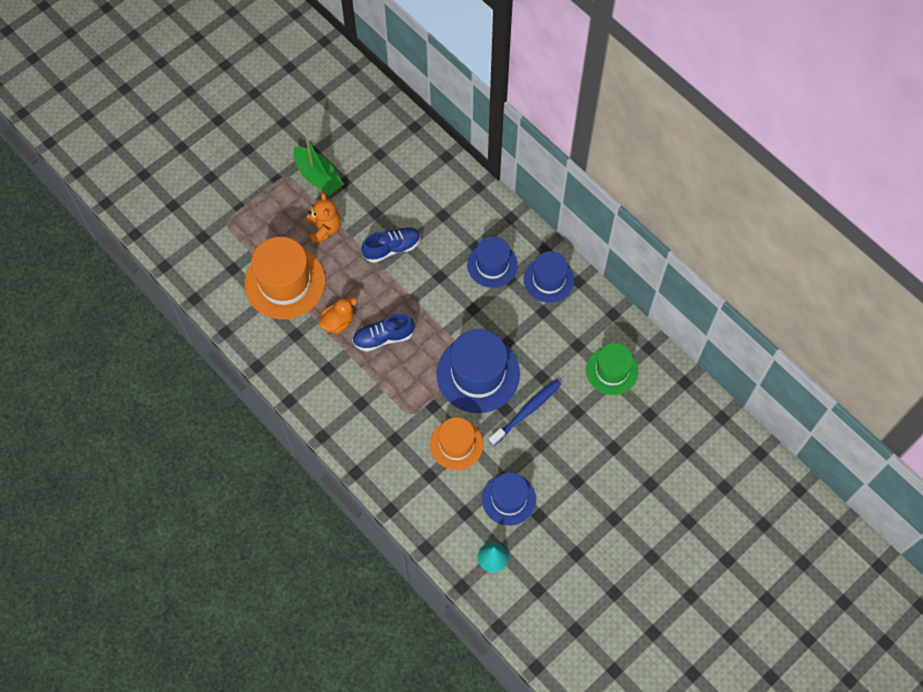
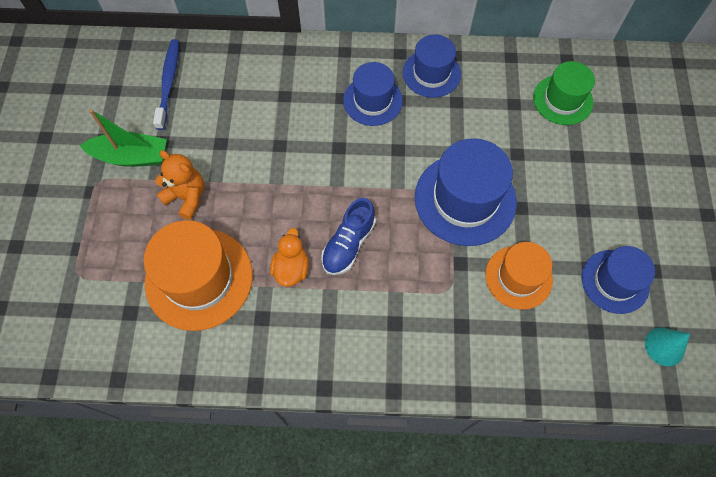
camera: 45 degrees left, 0 degrees up
(392, 248) = (270, 160): blue shoe -> none
(527, 411) = (540, 193): blue toothbrush -> blue toothbrush (169, 82)

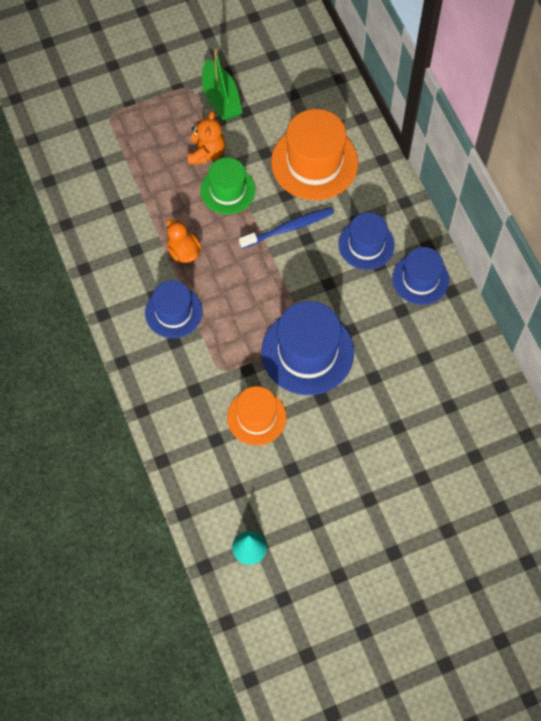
camera: 65 degrees right, 0 degrees up
(169, 82) = (300, 89): blue toothbrush -> blue toothbrush (289, 228)
(199, 278) = (145, 194): orange hat -> orange hat (314, 162)
(291, 268) = (183, 251): orange duck -> orange duck turned 105 degrees counterclockwise
(348, 244) = (223, 282): blue shoe -> none
(562, 100) = (451, 396): green hat -> green hat (227, 190)
(615, 281) = (289, 493): blue hat -> blue hat (173, 312)

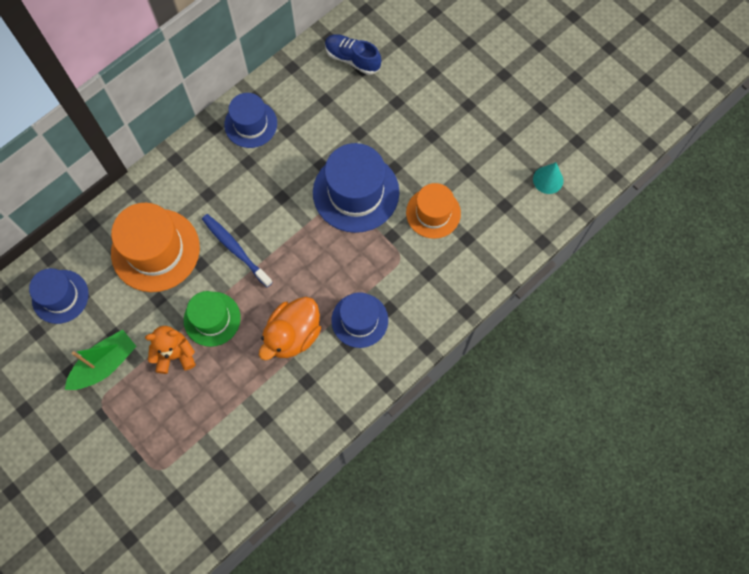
camera: 110 degrees left, 5 degrees up
(183, 251) = (293, 335): orange duck -> orange duck, size x1.57
(366, 244) = (230, 178): blue hat -> blue hat (60, 296)
(466, 400) = (352, 59): none -> blue shoe

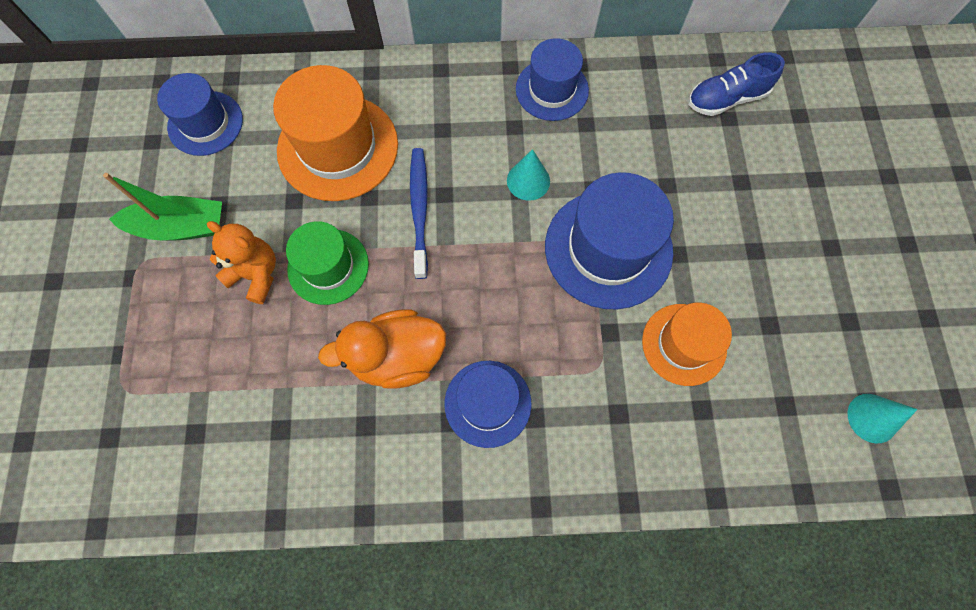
camera: 40 degrees right, 0 degrees up
(282, 187) = (528, 181): none -> turquoise cone
(352, 59) = (726, 99): blue shoe -> blue shoe turned 90 degrees counterclockwise

